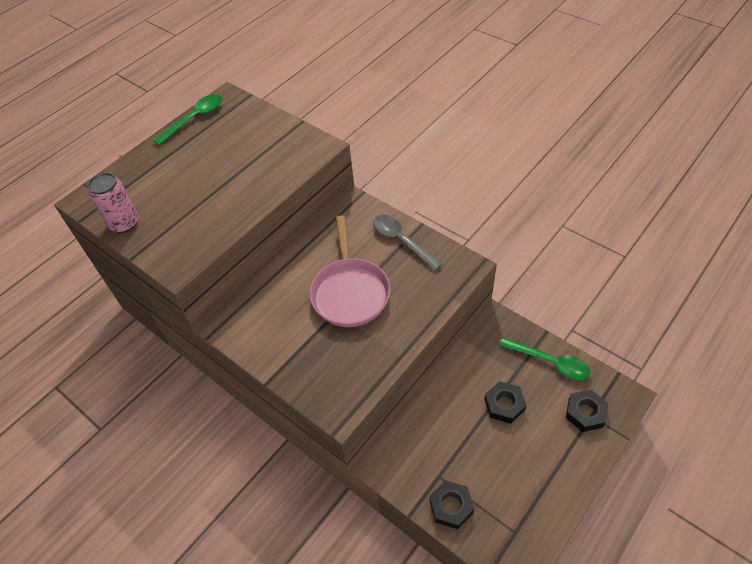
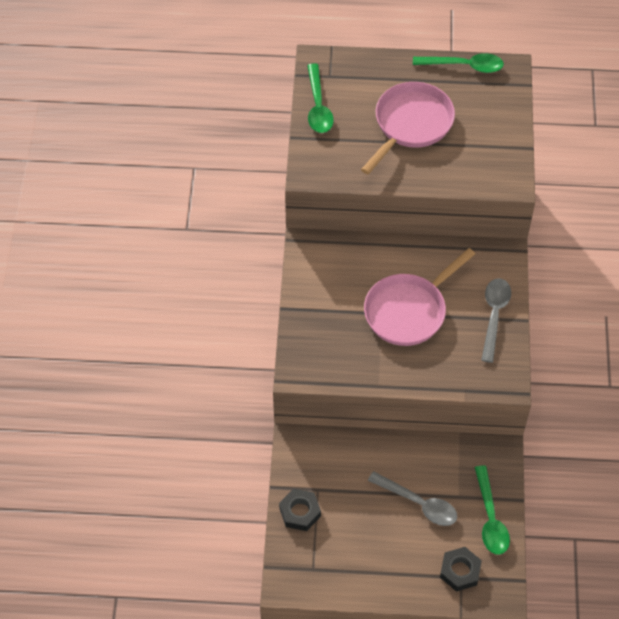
camera: 50 degrees right, 5 degrees up
(124, 223) = (318, 106): pink can -> green spoon
(207, 176) = (410, 124): none -> pink pan
(504, 405) = (419, 503): black nut -> grey spoon

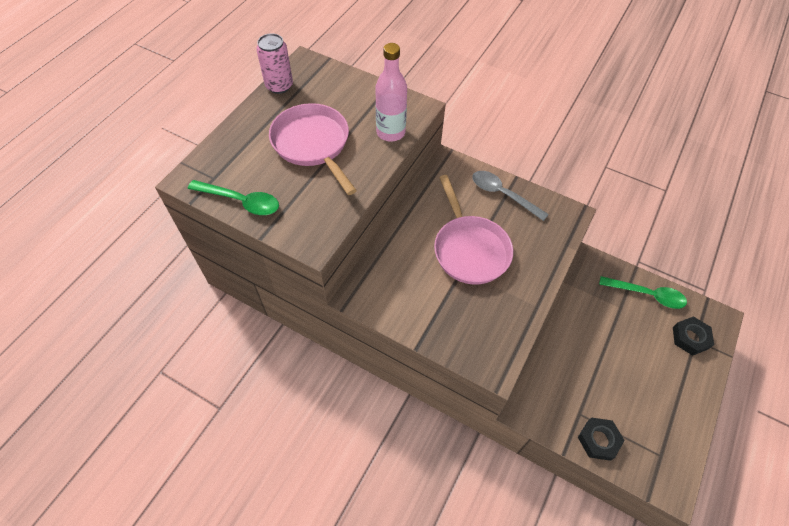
camera: 65 degrees left, 0 degrees up
(419, 503) = (618, 339): grey spoon -> none
(464, 66) = (279, 86): green spoon -> pink can
(464, 174) = (390, 132): none -> pink bottle

